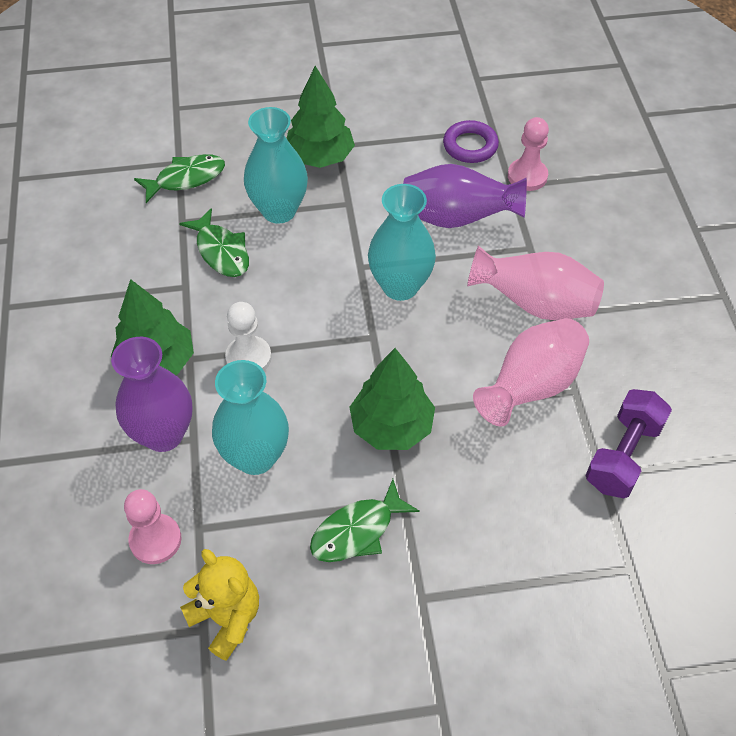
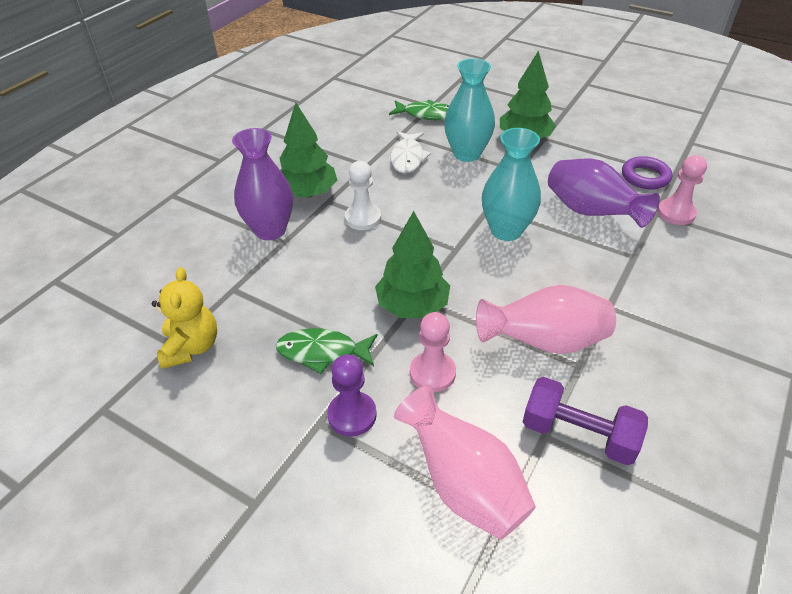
camera: 40 degrees right, 10 degrees down
(155, 540) = (203, 280): pink pawn -> pink pawn (432, 373)
(221, 251) = (407, 158): green fish -> white fish
(255, 456) = (307, 272): turquoise vase -> none
(442, 570) = (352, 415): none -> purple pawn
(535, 304) = (602, 292): pink vase -> pink vase (463, 484)
(623, 455) = (578, 434): purple dumbbell -> purple dumbbell turned 45 degrees clockwise

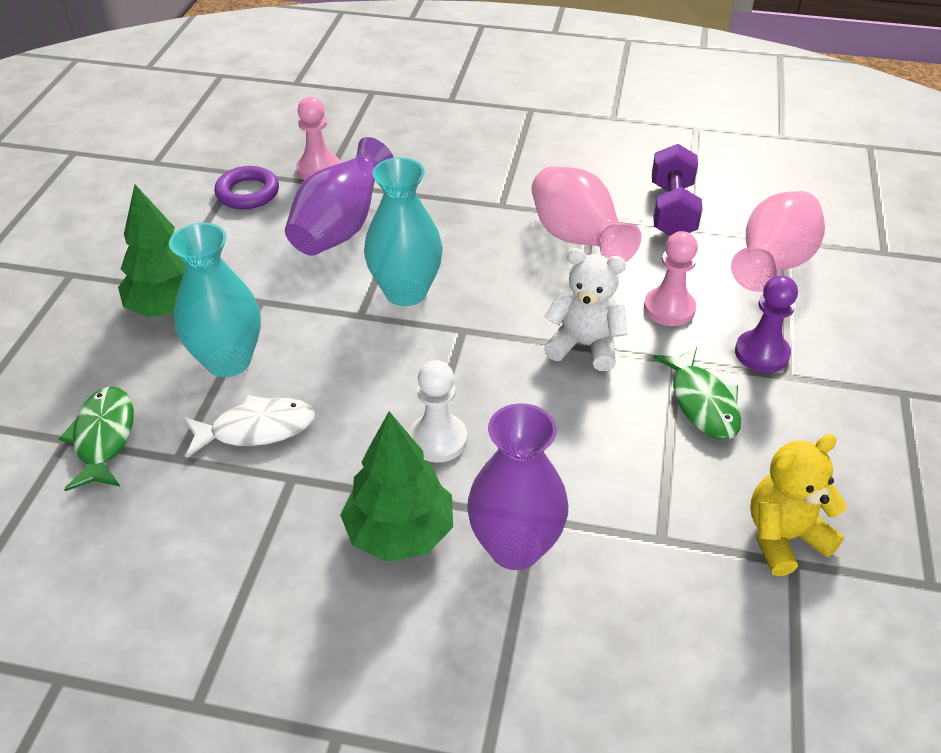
camera: 110 degrees left, 0 degrees up
(412, 306) = (584, 345): green tree -> white teddy bear

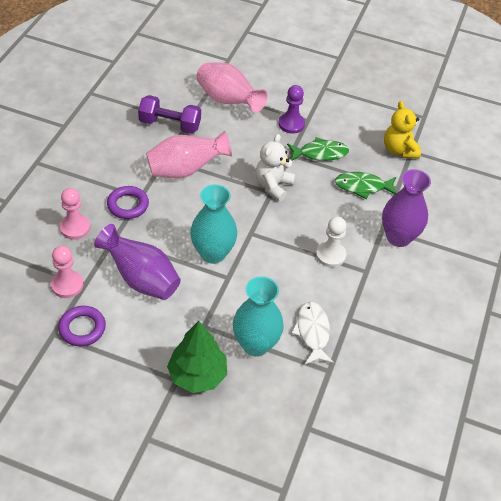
camera: 85 degrees left, 5 degrees up
(104, 438) = (309, 407): green fish -> green fish (362, 187)
(399, 532) = (387, 278): green tree -> none
(479, 196) = (128, 205): none -> purple ring
(669, 308) = (252, 147): pink pawn -> pink pawn (75, 228)

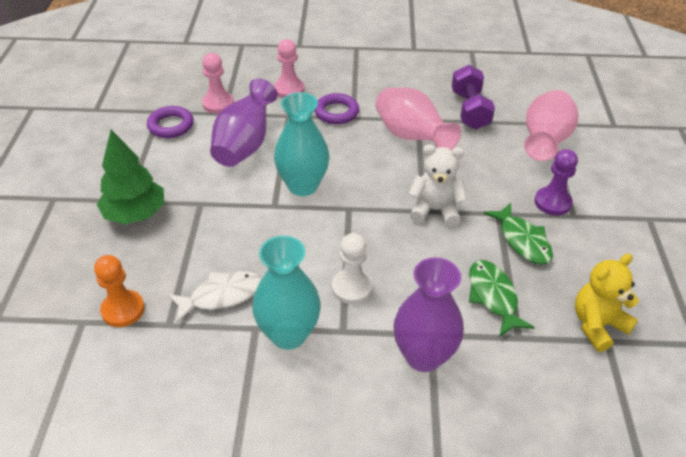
camera: 75 degrees right, 5 degrees down
(255, 344) = (188, 249): turquoise vase -> turquoise vase (288, 334)
(305, 398) = (123, 310): none -> orange pawn

